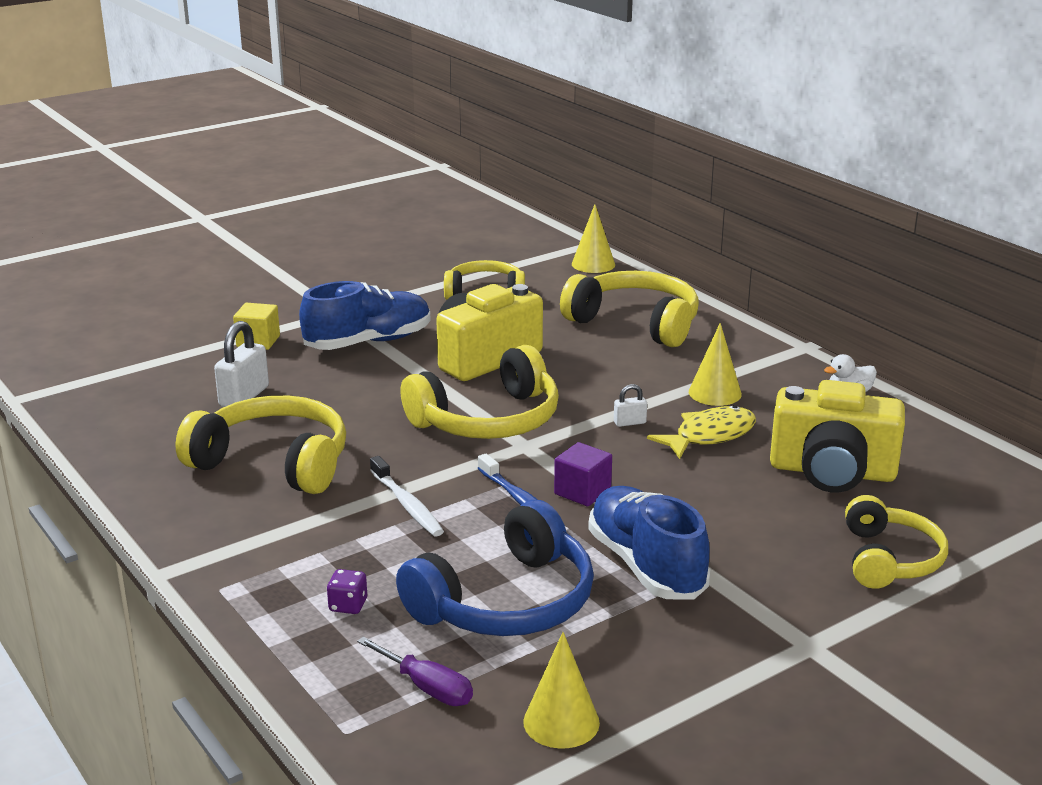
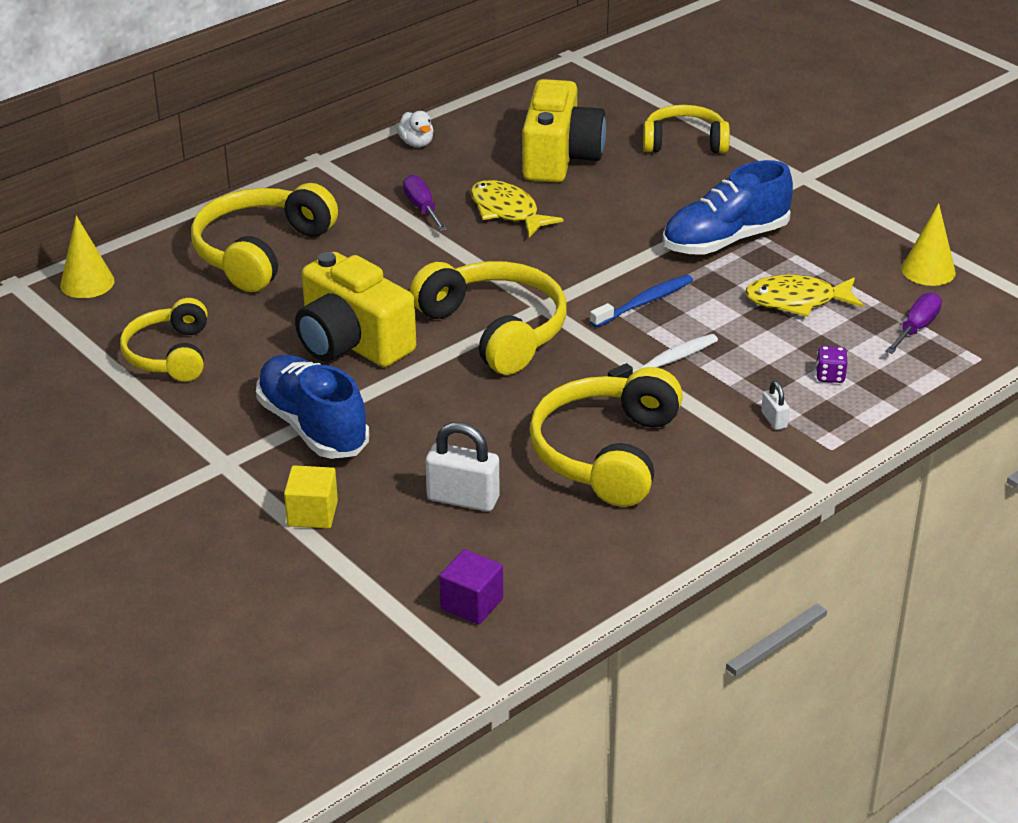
camera: 95 degrees left, 10 degrees up
(506, 602) = (797, 301): blue headphones -> yellow fish
(582, 492) = (620, 272): purple cube -> purple cube (472, 604)
(629, 423) = (488, 251): white padlock -> white padlock (774, 420)
(715, 393) = (422, 208): yellow cone -> purple screwdriver

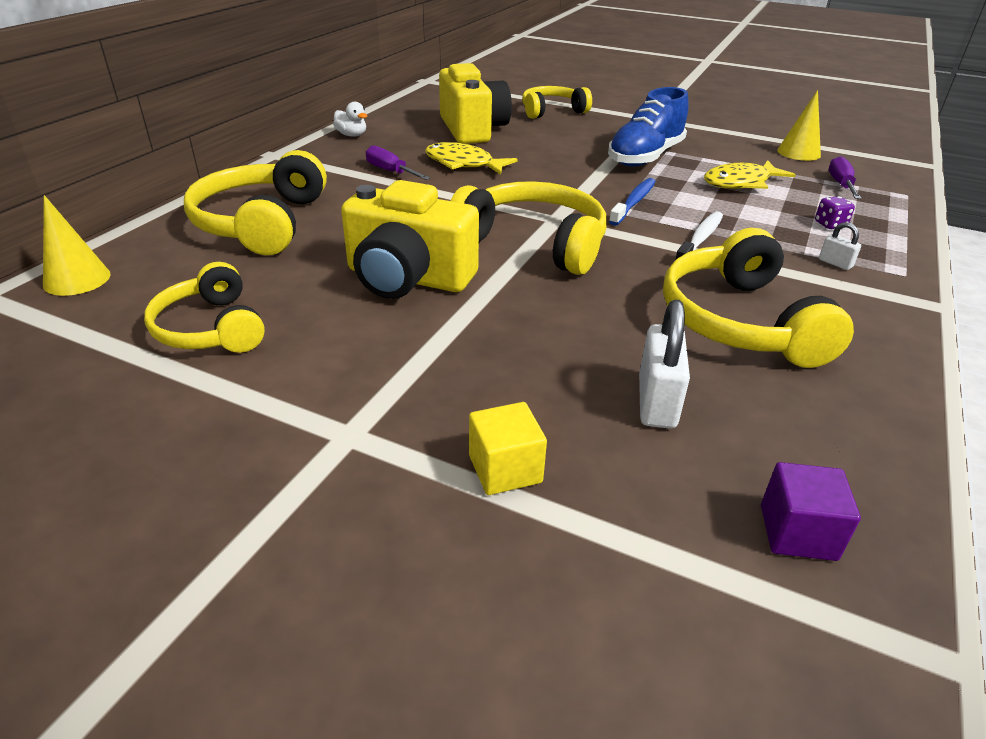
camera: 25 degrees left, 0 degrees up
(312, 426) = (427, 366): blue shoe -> none
(463, 499) = (656, 402): white padlock -> white padlock turned 75 degrees counterclockwise

